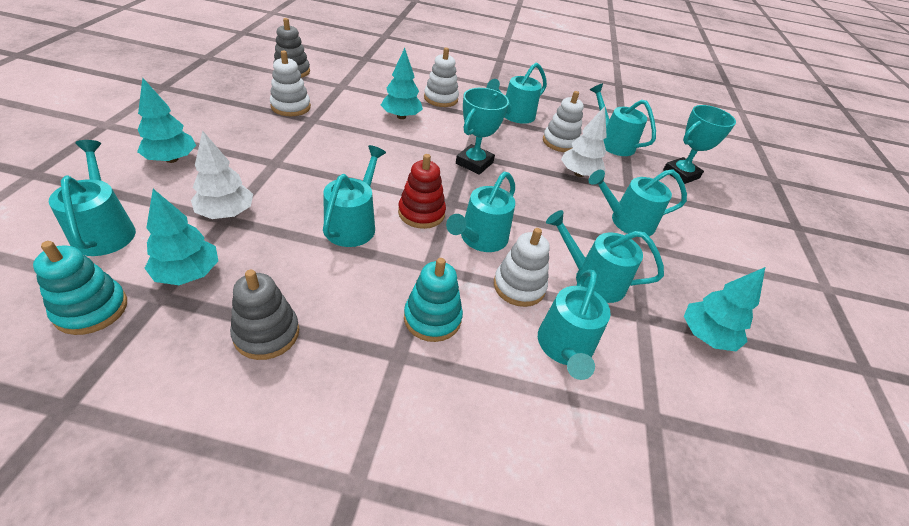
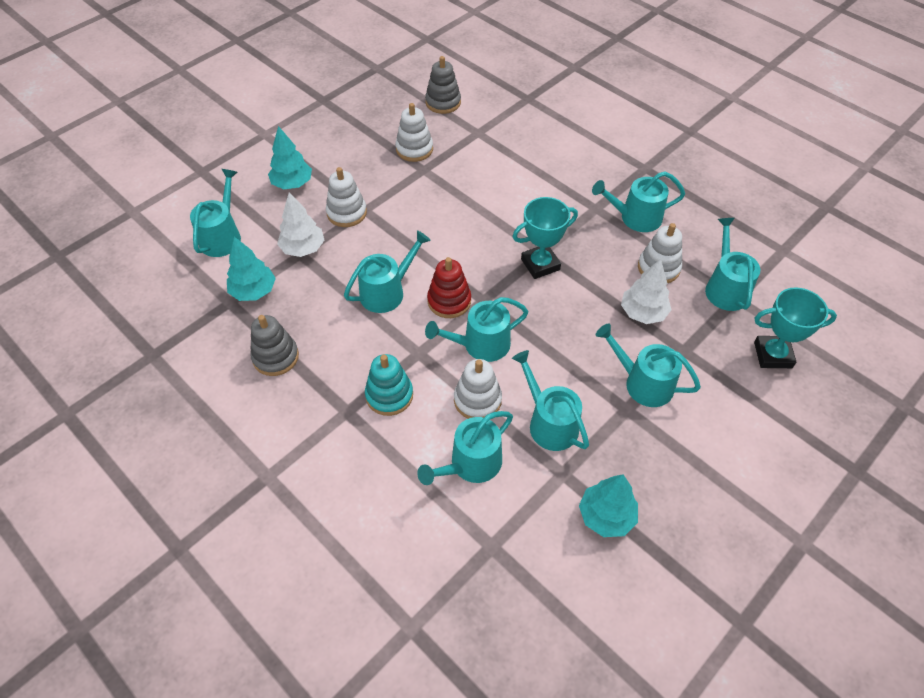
camera: 40 degrees right, 10 degrees up
(91, 309) = (190, 296): turquoise stacking toy -> none
(401, 117) = (509, 187): turquoise tree -> none
(441, 99) = (569, 174): white stacking toy -> white stacking toy (346, 213)

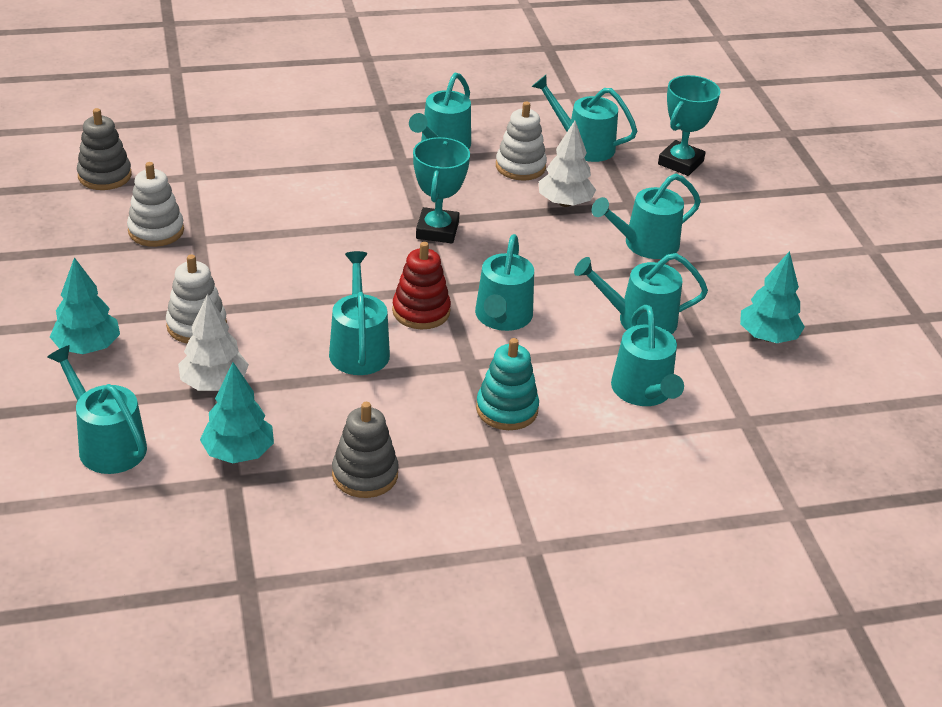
camera: 60 degrees left, 15 degrees down
(477, 400) = (570, 352): white stacking toy -> none

